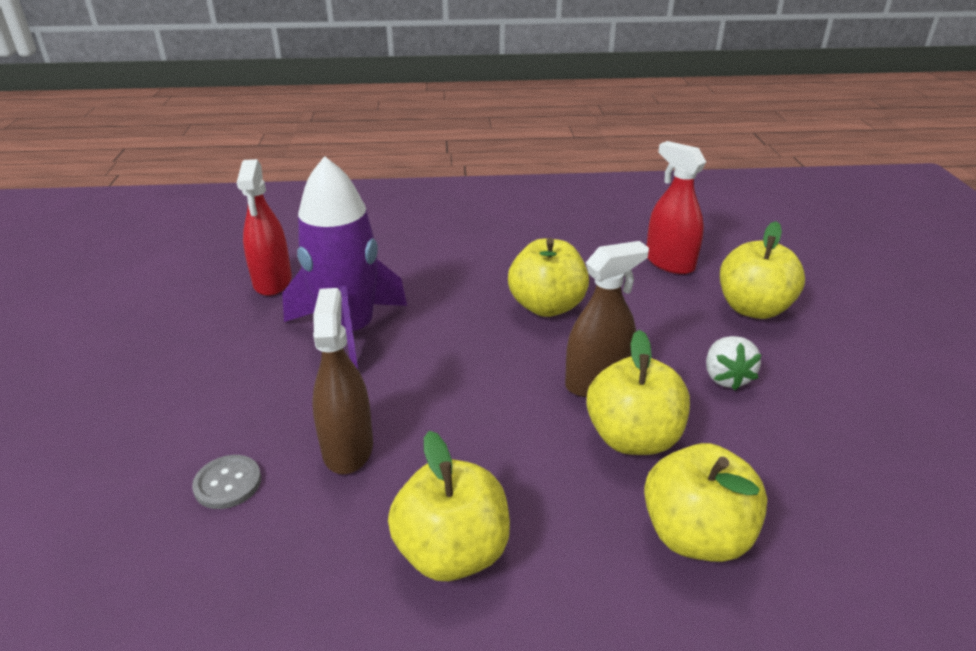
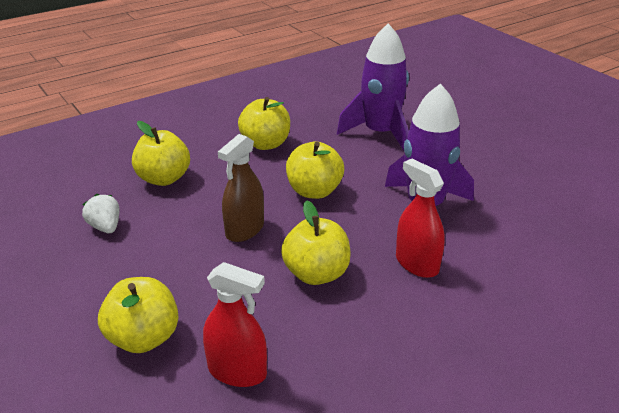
camera: 150 degrees right, 0 degrees up
(228, 483) = (380, 133): grey button -> purple rocket
(272, 281) = (526, 220): red spray bottle -> red spray bottle (417, 264)
(347, 448) = (347, 158): brown spray bottle -> none
(633, 438) = (208, 207): yellow apple -> yellow apple (314, 191)
(726, 378) = (160, 262): white strawberry -> white strawberry (105, 227)

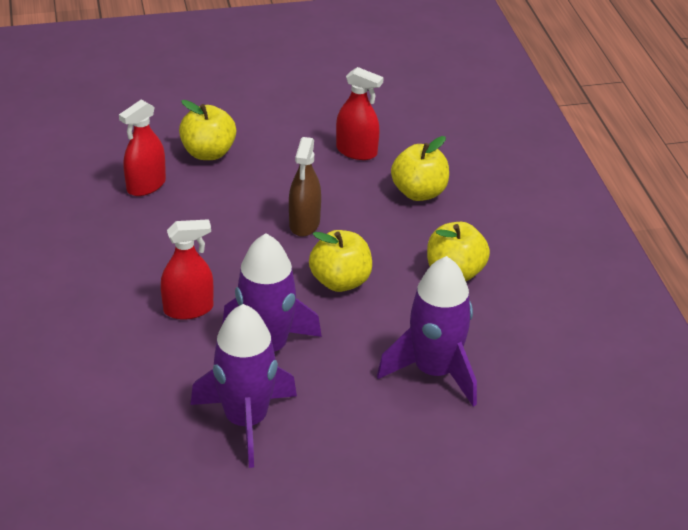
camera: 110 degrees right, 5 degrees up
(105, 227) = (356, 151): white strawberry -> red spray bottle
(245, 229) = (304, 223): brown spray bottle -> brown spray bottle turned 135 degrees counterclockwise
(316, 274) = (217, 247): yellow apple -> none
(506, 195) = (246, 421): none -> purple rocket

